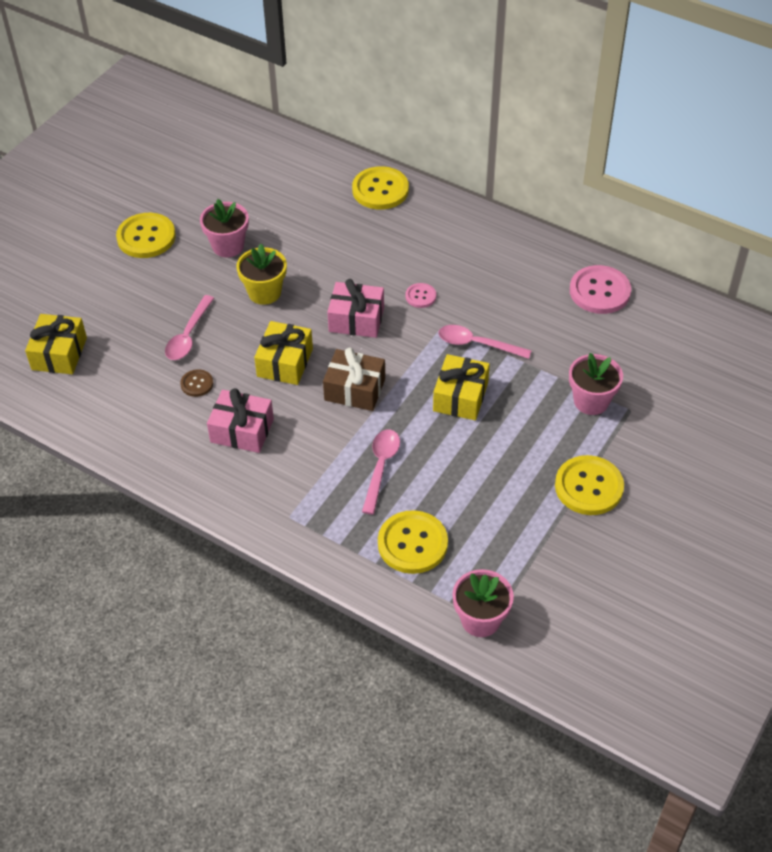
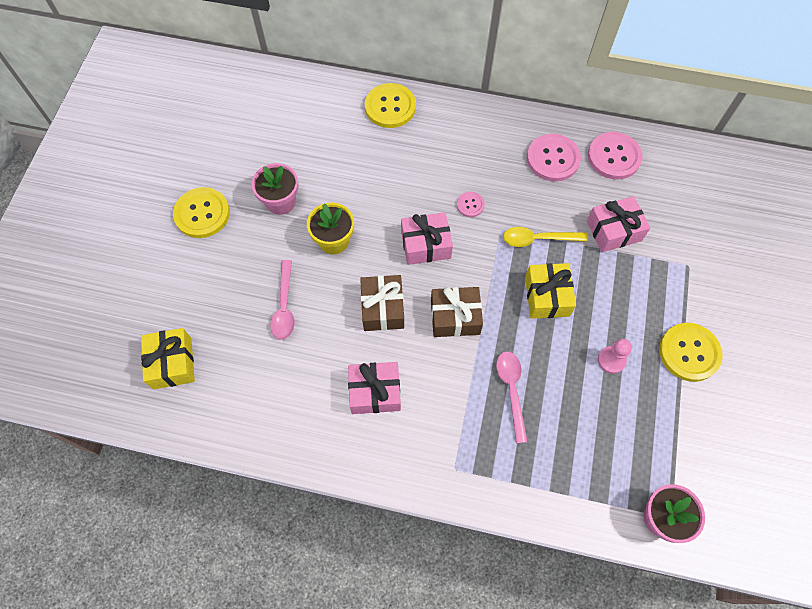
camera: 20 degrees left, 15 degrees up
(197, 384) = (313, 355): brown button -> none
(285, 362) = (382, 308): yellow gift -> brown gift
(412, 543) = (571, 460): yellow button -> none
(477, 344) = (538, 239): pink spoon -> yellow spoon
(500, 470) = (611, 360): none -> pink pawn
(531, 277) = (553, 159): none -> pink button
(564, 357) = (614, 231): none -> pink gift
(591, 401) = (654, 267): pink flower pot -> none

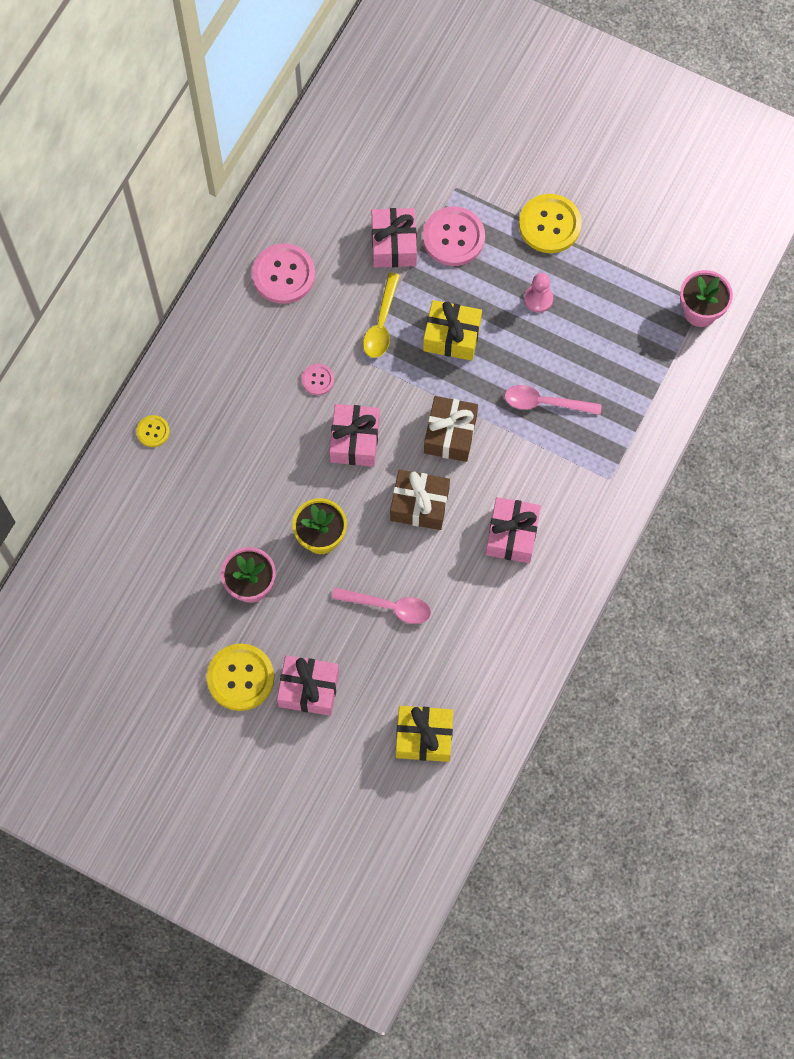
camera: 75 degrees left, 5 degrees up
(201, 264) = (309, 689): none -> pink gift
(390, 107) = (153, 431): yellow button -> yellow button, size x0.51
(614, 157) = (301, 211): pink button -> pink button (453, 237)

